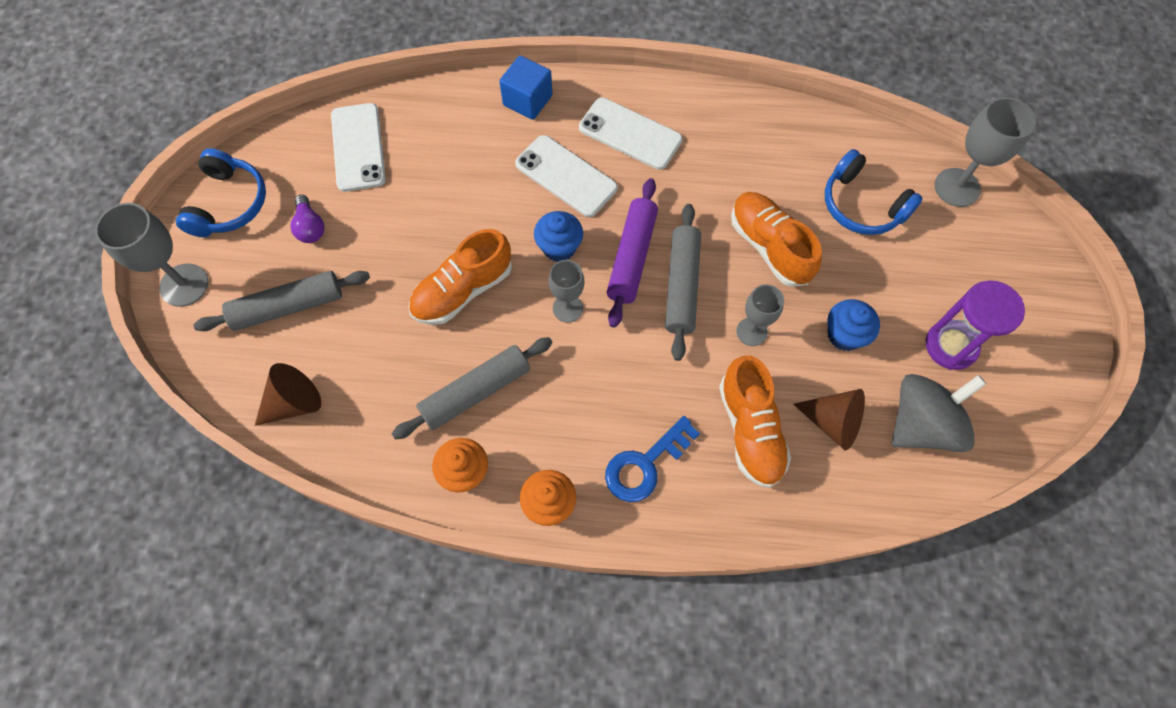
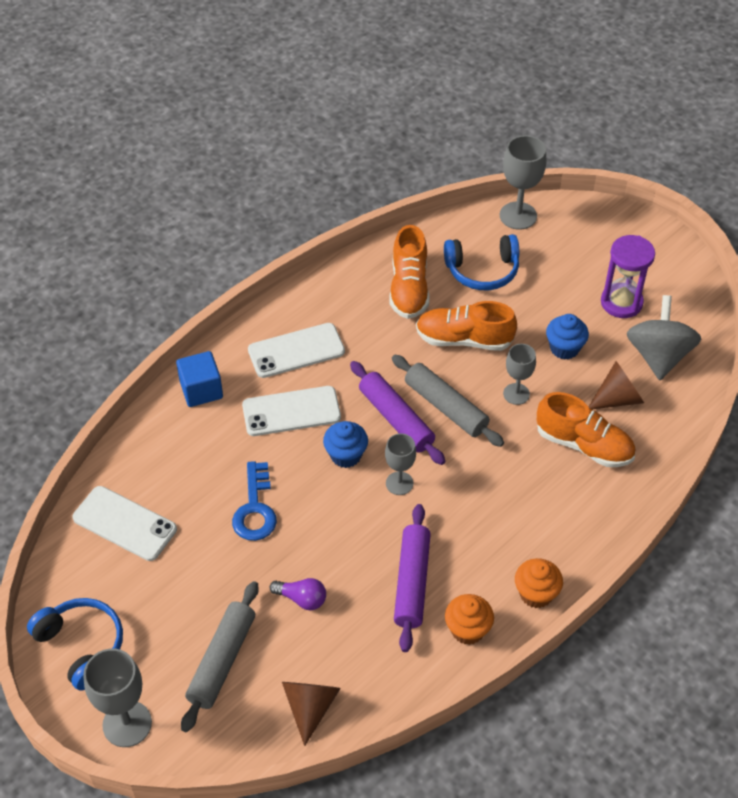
camera: 50 degrees left, 15 degrees down
(310, 227) = (164, 601): purple light bulb -> purple light bulb (301, 599)
(463, 290) = (322, 537): orange shoe -> orange shoe (409, 288)
(476, 392) = (412, 582): grey rolling pin -> purple rolling pin
(645, 464) = (556, 519): blue key -> blue key (255, 509)

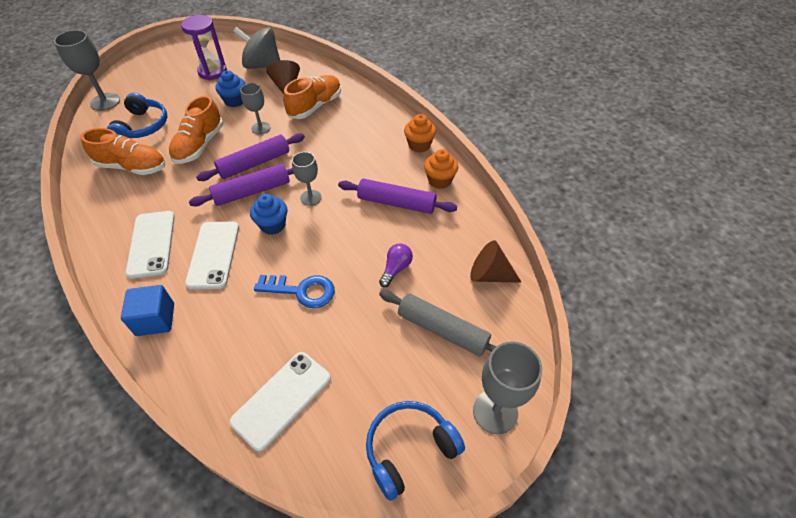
camera: 80 degrees left, 0 degrees up
(445, 407) = (254, 163): grey rolling pin -> purple rolling pin

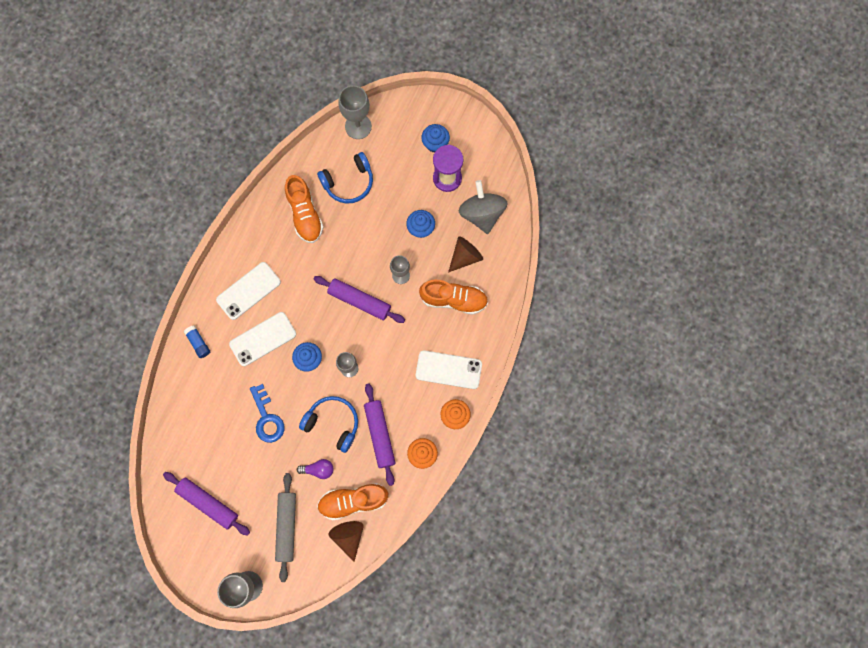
camera: 60 degrees right, 25 degrees up
(155, 319) = (198, 343): blue cube -> blue glue stick
(178, 67) = (435, 144): none -> blue cupcake
(199, 145) = (354, 244): orange shoe -> orange shoe (353, 501)
(252, 191) = (331, 321): purple rolling pin -> purple rolling pin (208, 503)
(282, 399) = (190, 457): white phone -> white phone (448, 369)
(409, 449) = (200, 548): blue headphones -> blue headphones (333, 423)

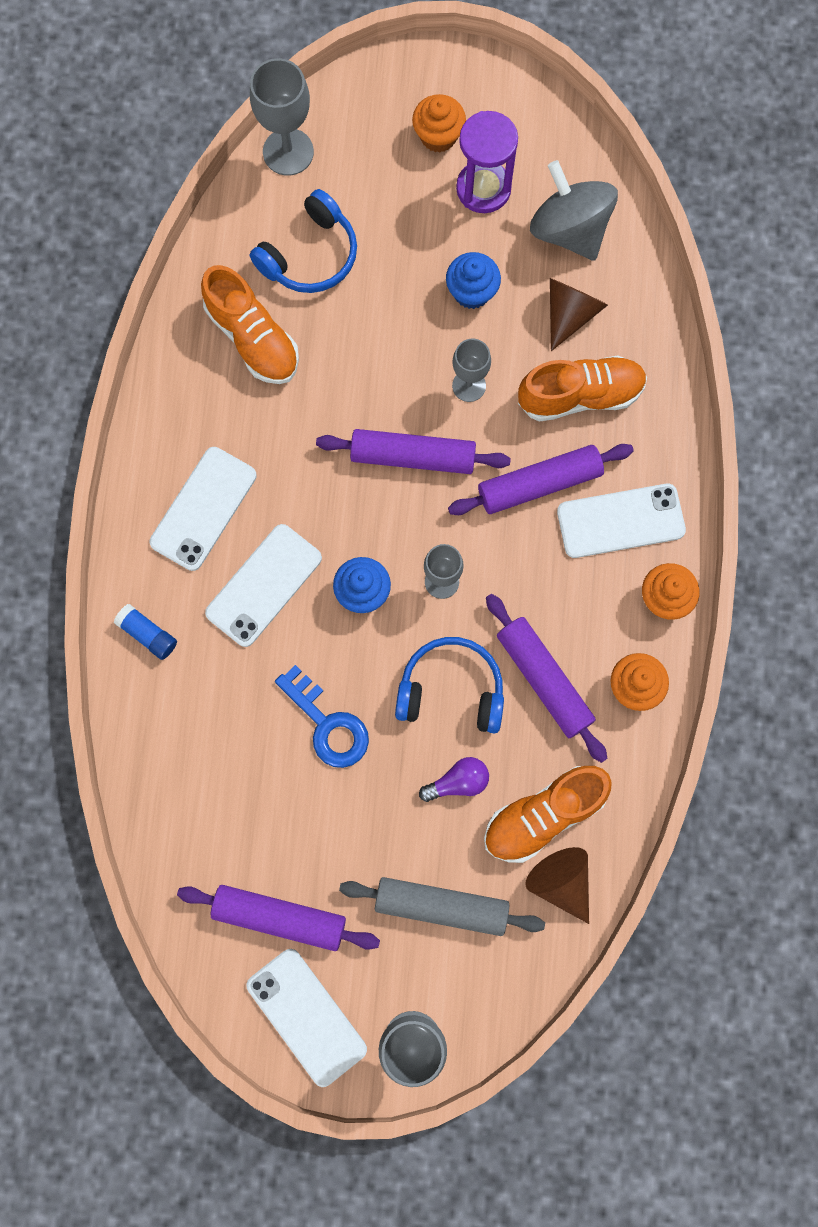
camera: 20 degrees left, 0 degrees up
(202, 555) = (306, 1017): none -> white phone
(287, 526) = (441, 906): grey rolling pin -> grey rolling pin turned 60 degrees counterclockwise
(416, 337) = (539, 484): none -> purple rolling pin
(435, 144) = (438, 136): blue cupcake -> orange cupcake

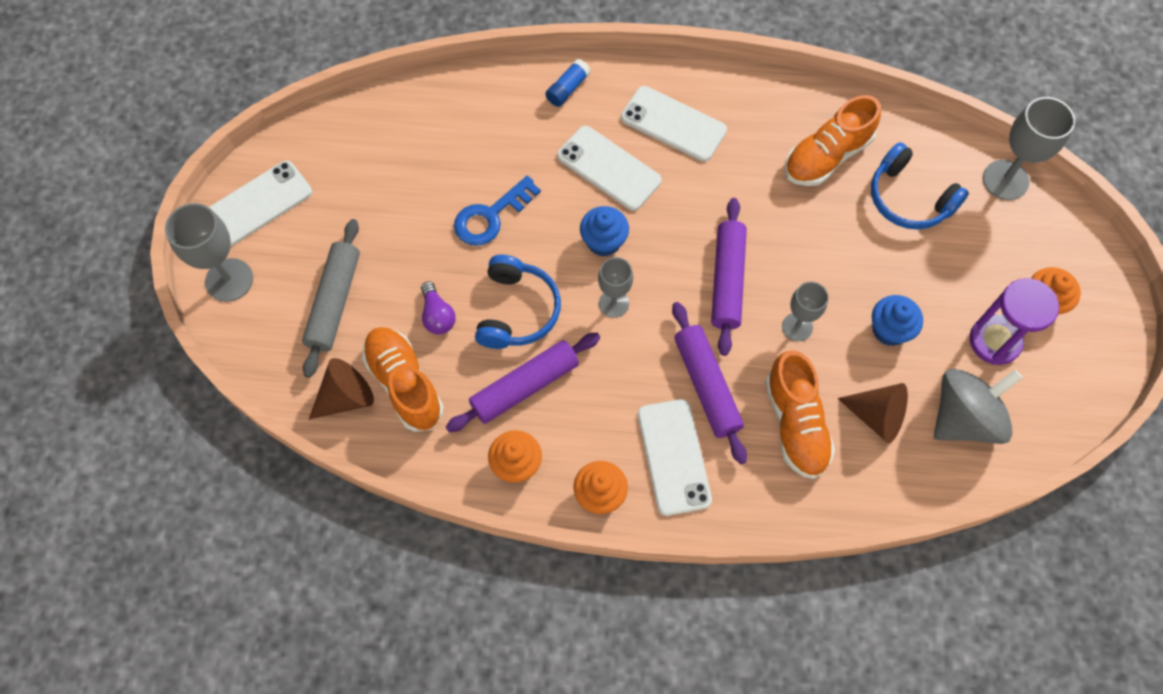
camera: 90 degrees right, 10 degrees down
(279, 918) = (336, 184): purple rolling pin -> none

